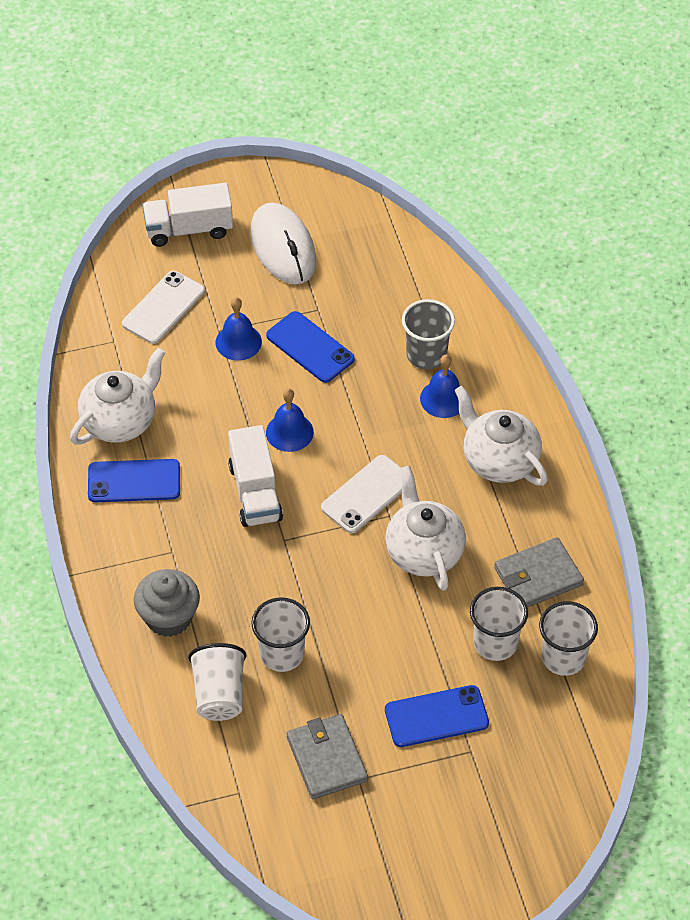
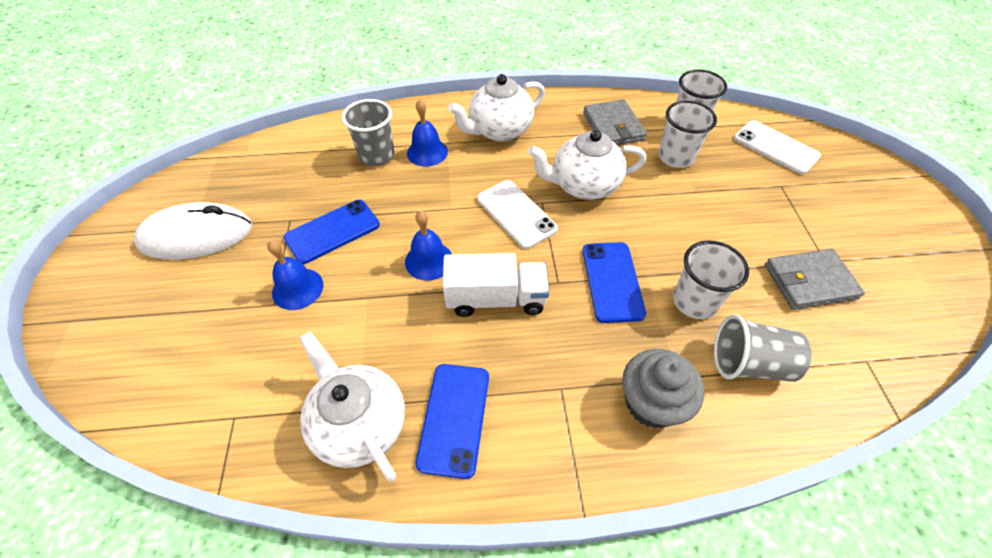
camera: 80 degrees left, 0 degrees up
(163, 308) = (213, 355): white phone -> white phone (775, 147)
(189, 229) = (115, 315): white truck -> none
(219, 694) = (749, 364): white cup -> grey cup
(436, 717) = (751, 201): blue phone -> blue phone (612, 281)

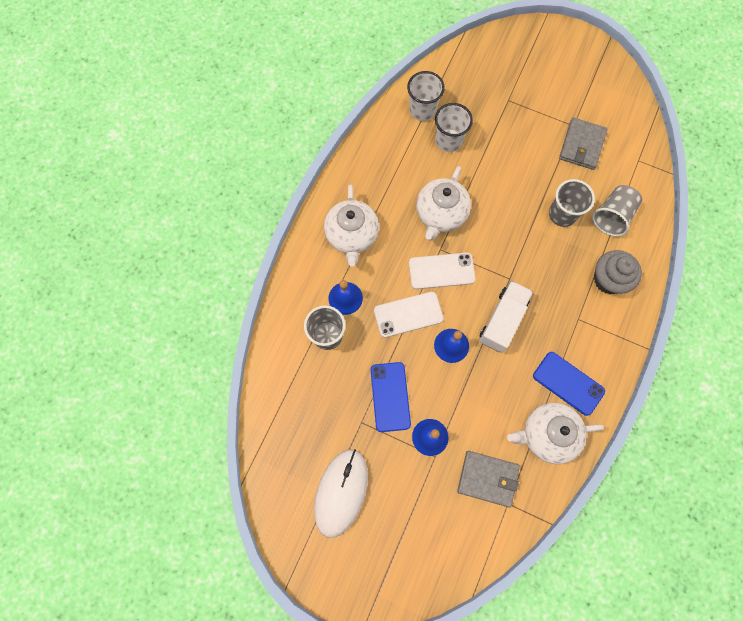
camera: 60 degrees left, 20 degrees up
(612, 281) = (525, 248): blue phone -> none
(613, 126) = (395, 158): grey wallet -> grey wallet (487, 478)
(694, 301) = (562, 214): white cup -> grey cup
(775, 147) = (475, 75): white phone -> white phone (408, 314)

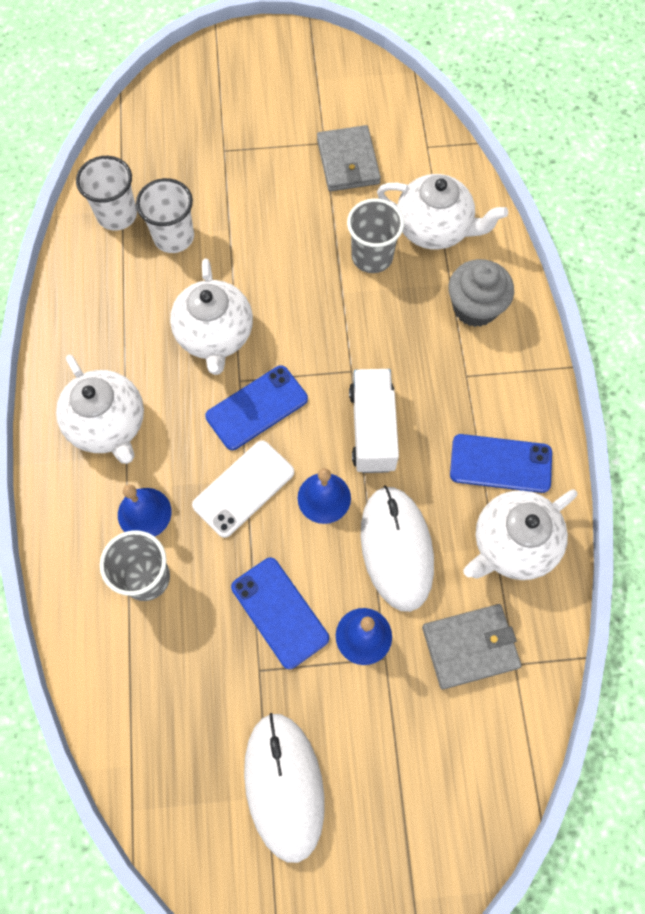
camera: 30 degrees left, 5 degrees down
(441, 271) = (257, 408): white phone -> blue phone
(477, 398) = (396, 548): none -> white mouse
(612, 216) = (434, 229): grey cup -> white teapot

